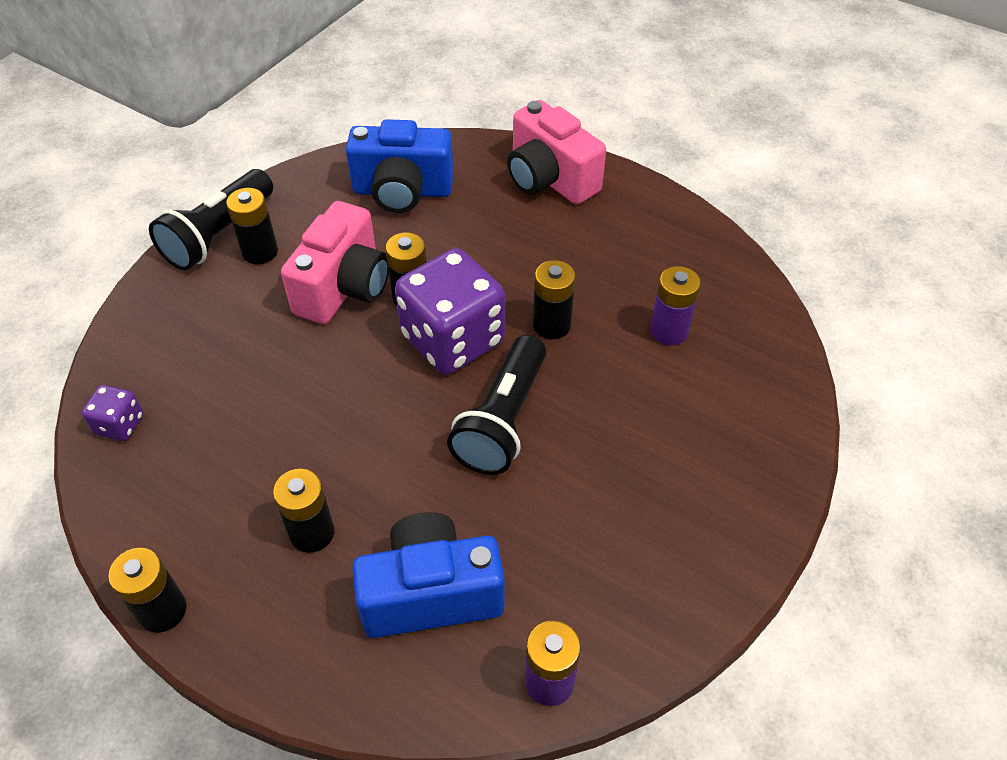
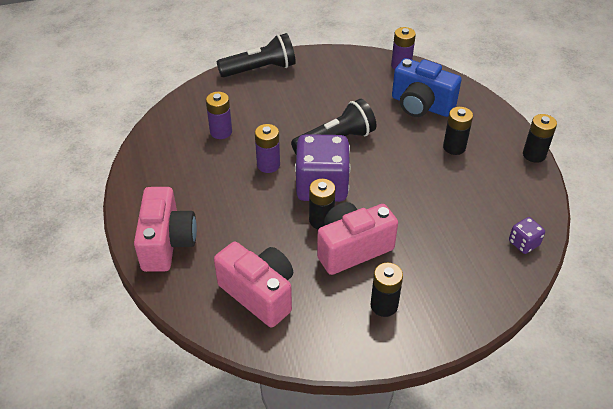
camera: 140 degrees left, 5 degrees down
(219, 235) = (402, 337): black flashlight -> black flashlight (260, 69)
(402, 191) = (259, 293): blue camera -> pink camera
(551, 325) = (268, 165): black battery -> purple battery

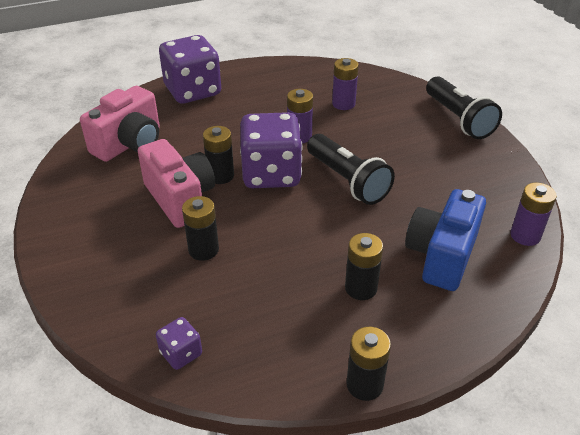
camera: 85 degrees right, 5 degrees down
(167, 243) = (193, 91): pink camera -> purple dice
(384, 305) = (102, 223): black battery -> black battery (203, 250)

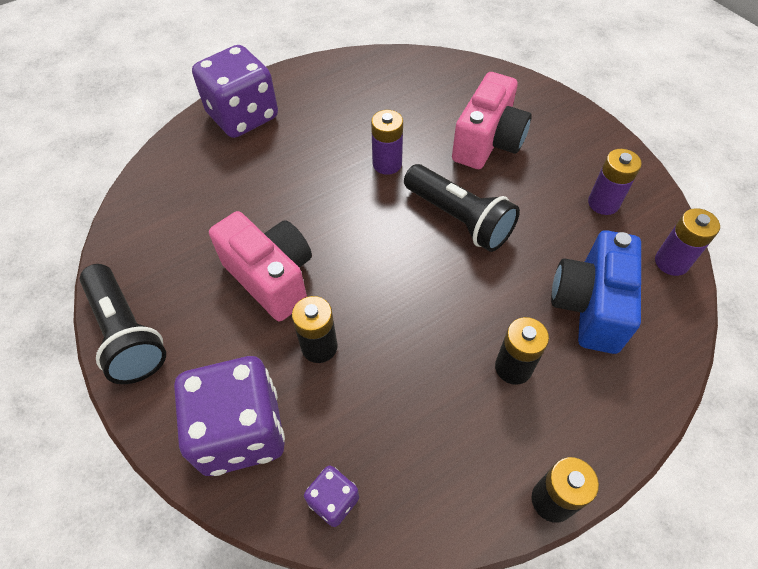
camera: 10 degrees left, 15 degrees up
(129, 144) = (187, 206): pink camera -> pink camera (488, 142)
(220, 176) = (310, 236): black battery -> none
(271, 174) = (369, 223): purple dice -> purple dice (241, 431)
(343, 104) = (425, 109): purple battery -> purple battery (603, 203)
(458, 119) = (559, 112): black flashlight -> black flashlight (127, 333)

